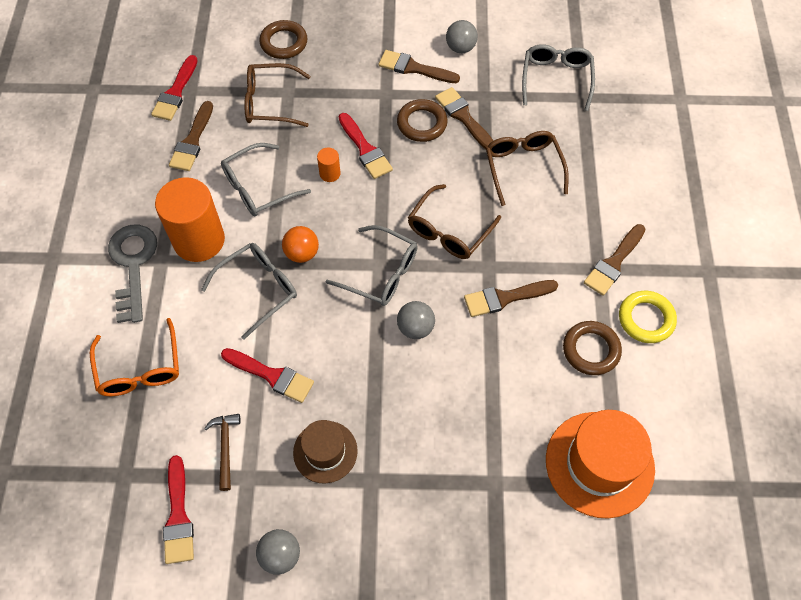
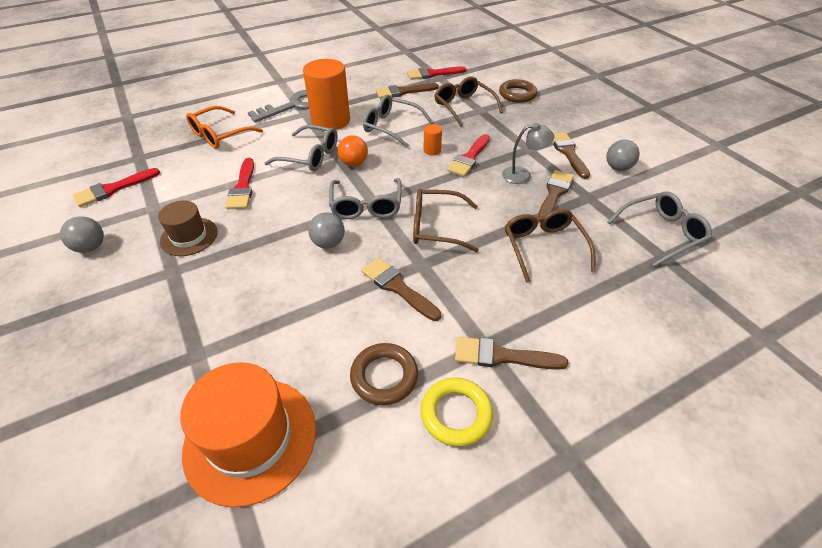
camera: 60 degrees right, 15 degrees down
(225, 447) = (174, 189): brown hammer -> none
(422, 123) = (522, 175): brown ring -> grey lamp
(523, 168) = (543, 247): brown glasses -> brown glasses turned 60 degrees counterclockwise

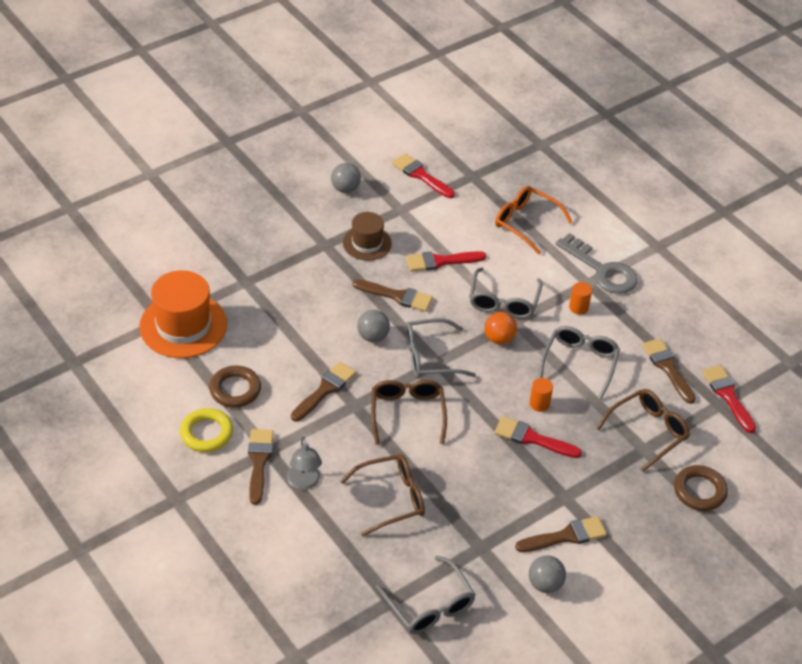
camera: 80 degrees right, 0 degrees up
(331, 120) = (578, 307): orange cylinder -> orange cylinder, size x0.42
(522, 175) = (509, 488): grey lamp -> grey lamp (304, 483)
(554, 194) = (480, 515): brown brush -> brown brush (397, 296)

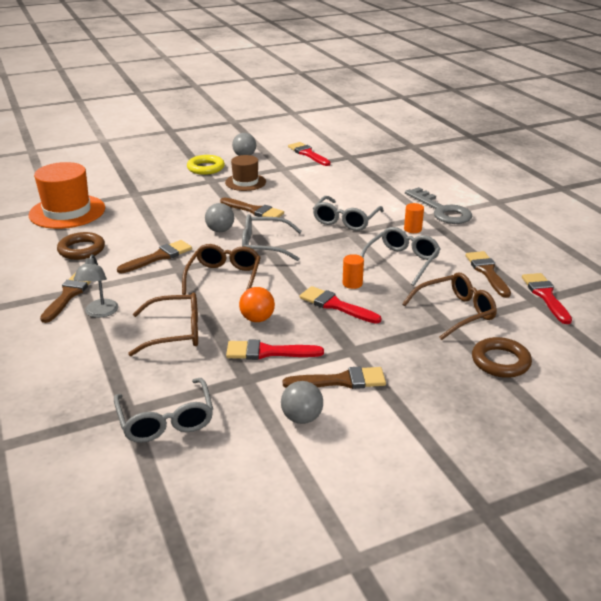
camera: 15 degrees right, 15 degrees down
(206, 433) = (37, 273): yellow ring -> yellow ring (206, 168)
(440, 261) = (301, 195): red brush -> red brush (268, 352)
(499, 338) = (332, 241): orange ball -> orange ball (257, 319)
(526, 223) = (383, 182): orange glasses -> none

